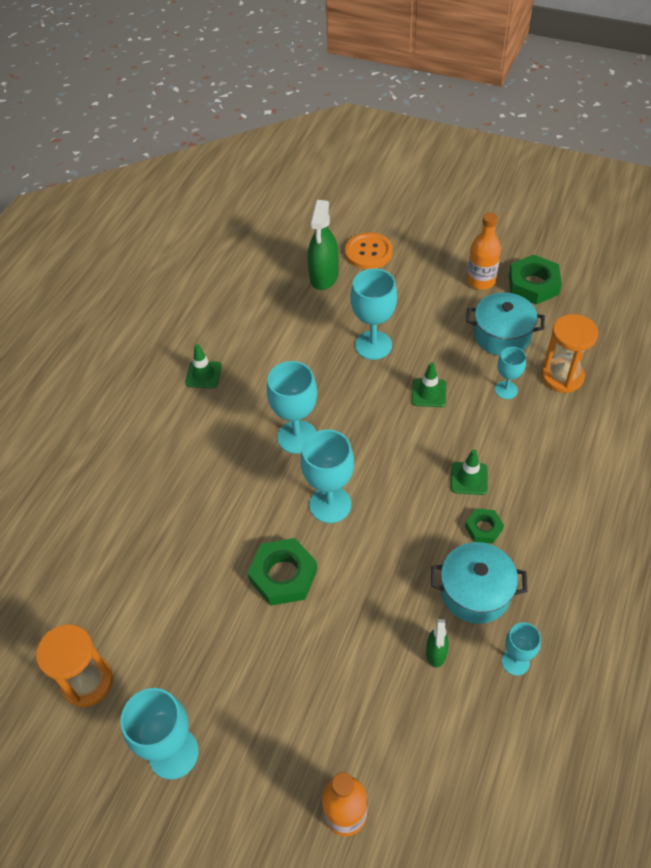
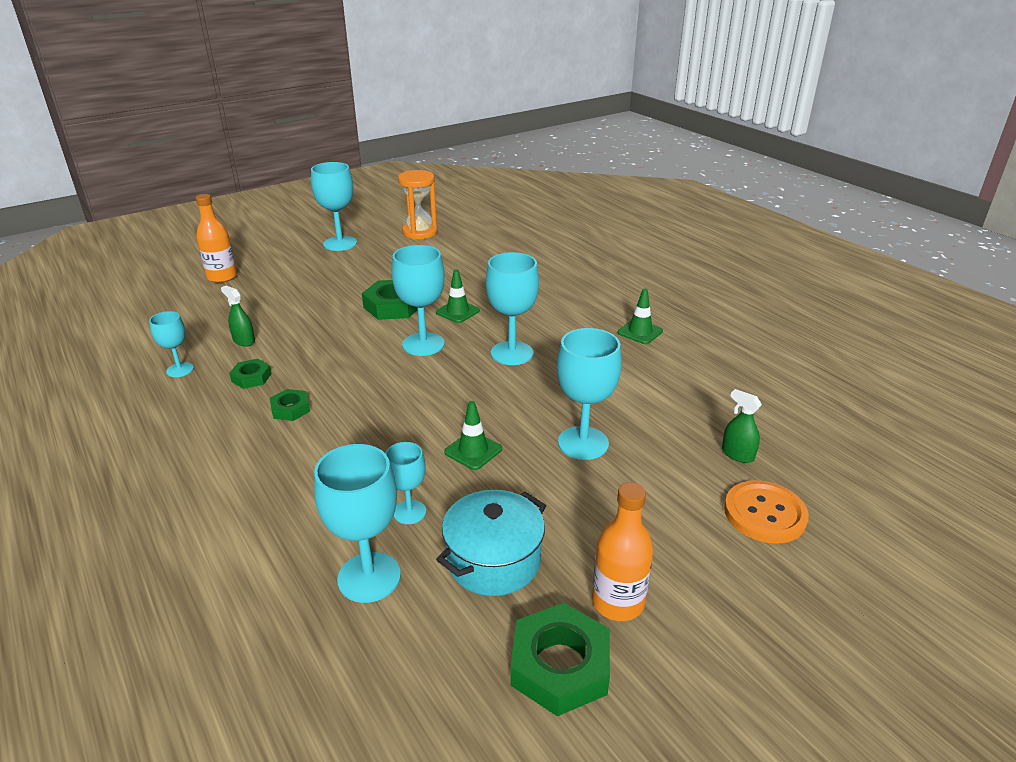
camera: 120 degrees right, 20 degrees down
(324, 276) = (737, 454): green spray bottle -> green spray bottle, size x0.53
(469, 478) = (345, 426): green traffic cone -> green traffic cone (457, 311)
(475, 592) = (251, 377): turquoise pot -> green nut
(562, 377) = (369, 577): orange hourglass -> turquoise goblet

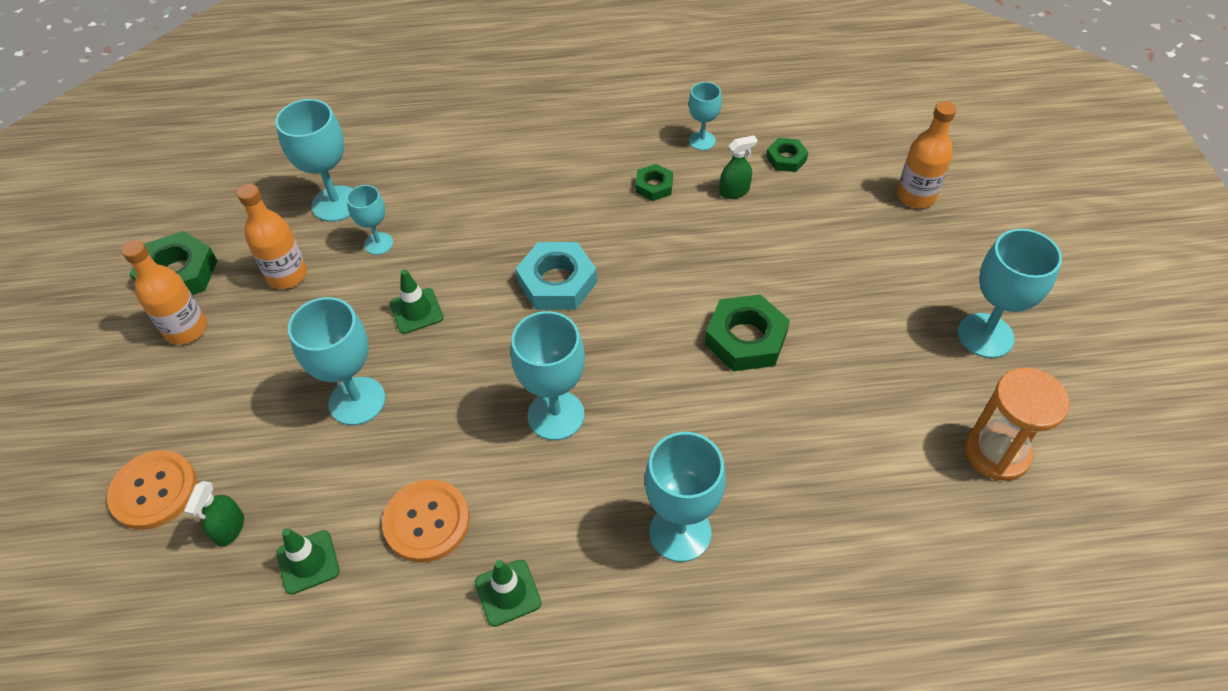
camera: 120 degrees right, 20 degrees up
(290, 409) = (578, 203): green nut -> green nut (786, 158)
(391, 390) = (557, 282): none -> turquoise nut
(423, 344) = (631, 337): turquoise goblet -> turquoise goblet (680, 532)
(457, 311) = (691, 400): green traffic cone -> green traffic cone (308, 562)
(493, 560) = (287, 275): turquoise pot -> orange bottle
(634, 373) = (427, 522): none -> orange button
(737, 454) = (229, 529): green spray bottle -> green spray bottle turned 120 degrees clockwise

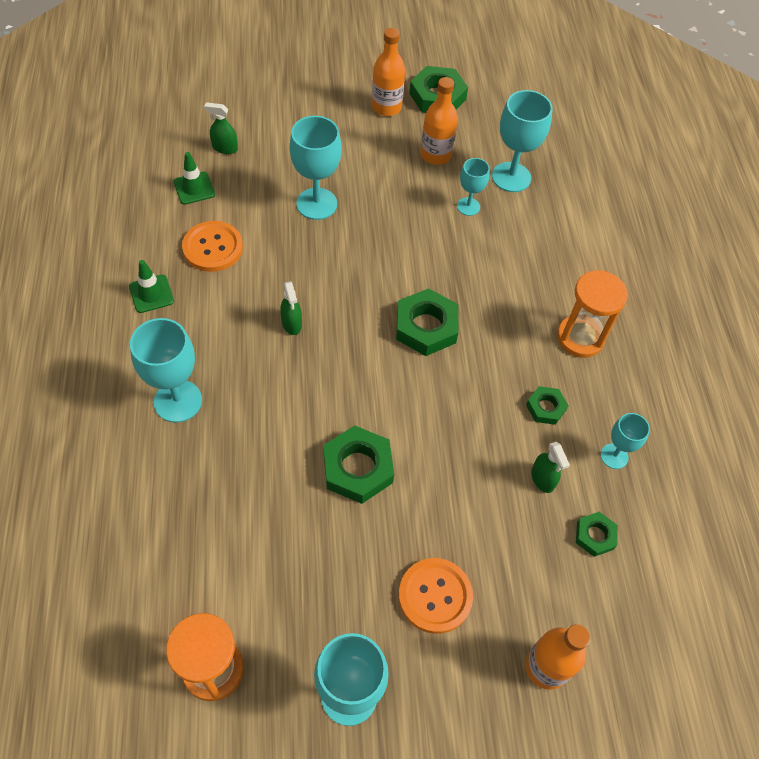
camera: 85 degrees right, 5 degrees up
(154, 491) = (258, 110): orange button -> orange button (435, 596)
(416, 311) = (398, 234): green traffic cone -> none
(556, 415) = (291, 324): turquoise goblet -> green spray bottle
(557, 282) = (426, 327): turquoise nut -> green nut
(567, 157) = (580, 338): none -> orange hourglass

